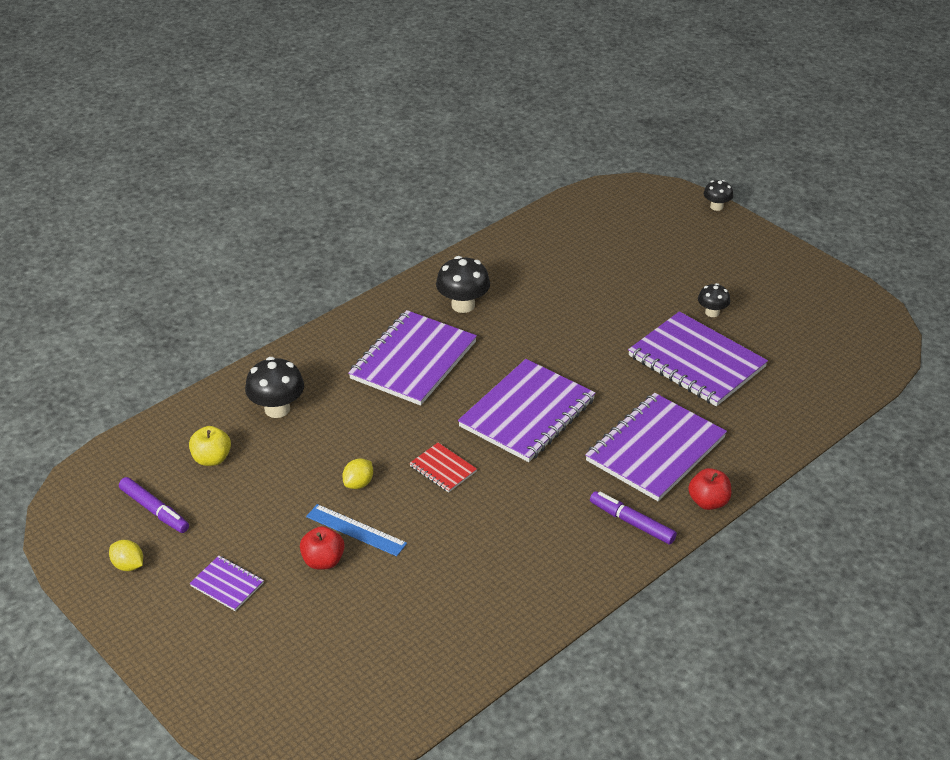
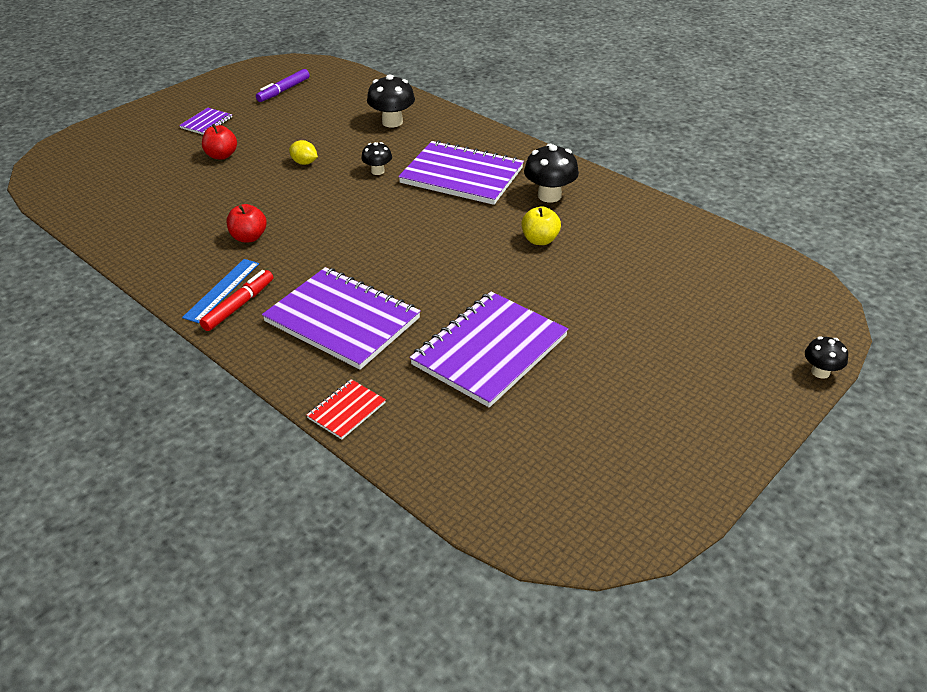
camera: 85 degrees right, 0 degrees up
(128, 565) = (232, 89): yellow lemon -> none
(212, 459) = (335, 104): yellow apple -> yellow apple (540, 240)
(356, 530) = (252, 166): blue ruler -> blue ruler (222, 290)
(443, 469) = (319, 199): red notebook -> red notebook (346, 410)
(527, 413) = (394, 239): purple notebook -> none
(632, 523) = (239, 305): purple marker -> red marker
(708, 502) = (261, 357): red apple -> red apple (249, 237)
(712, 312) = (586, 364): black mushroom -> black mushroom (377, 171)

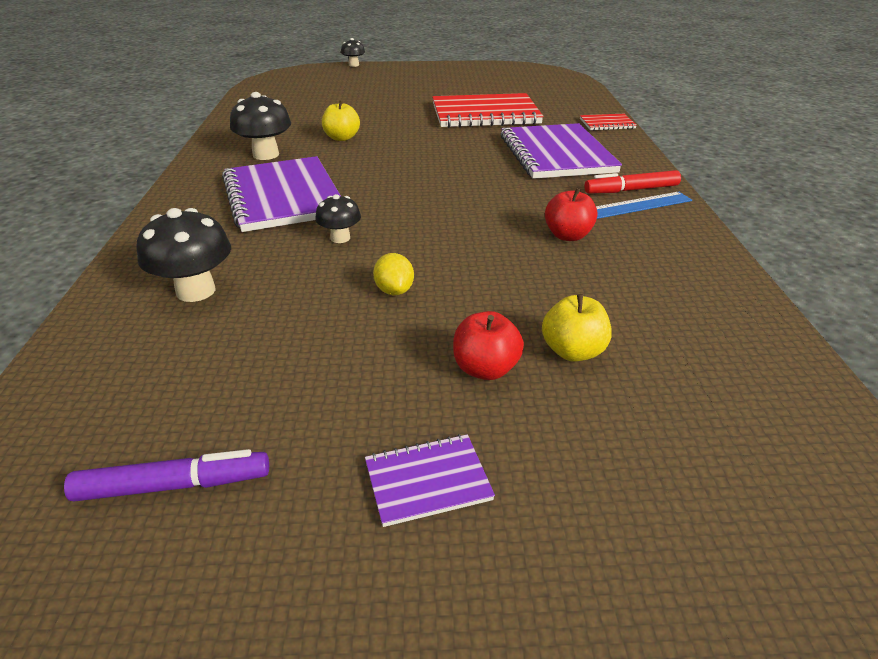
camera: 135 degrees left, 5 degrees down
(189, 178) = (573, 351): none -> yellow apple
(490, 350) = (485, 114): purple notebook -> red notebook

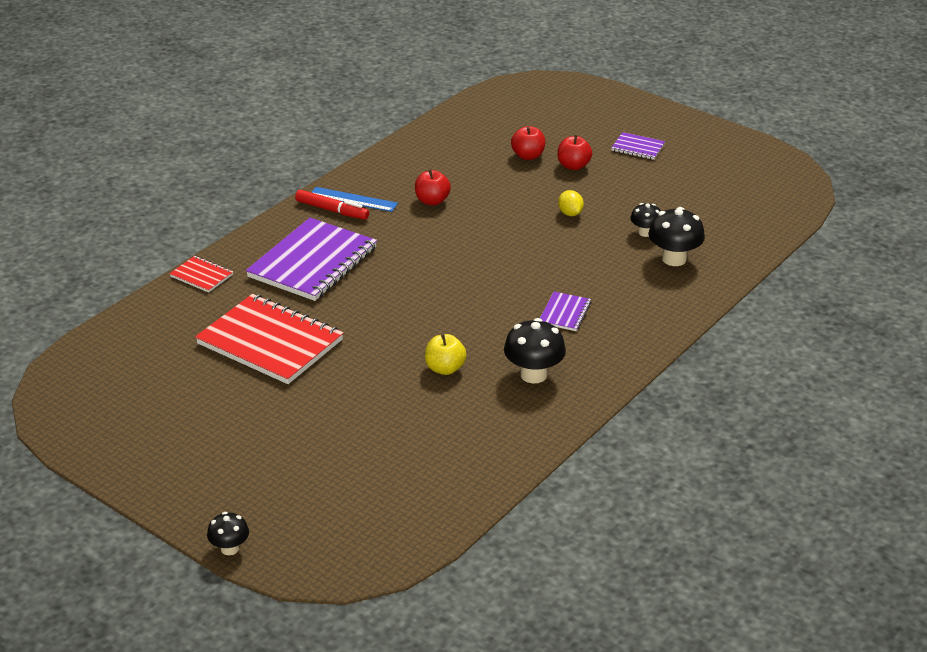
camera: 140 degrees left, 0 degrees up
(173, 485) = (726, 182): purple marker -> none
(283, 197) = (564, 313): purple notebook -> purple notebook, size x0.46
(340, 238) = (563, 259): black mushroom -> black mushroom (645, 232)
(394, 291) = (570, 213): yellow lemon -> yellow lemon turned 45 degrees counterclockwise
(573, 351) = (528, 156): yellow apple -> red apple

